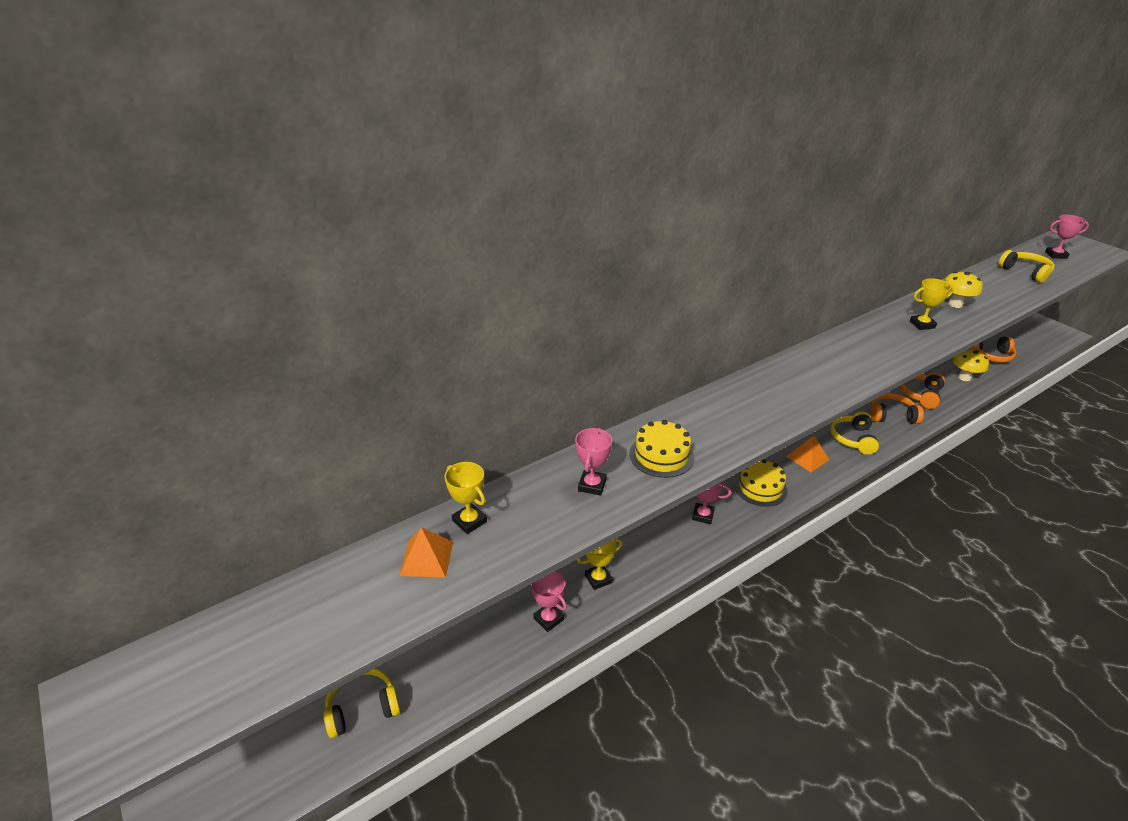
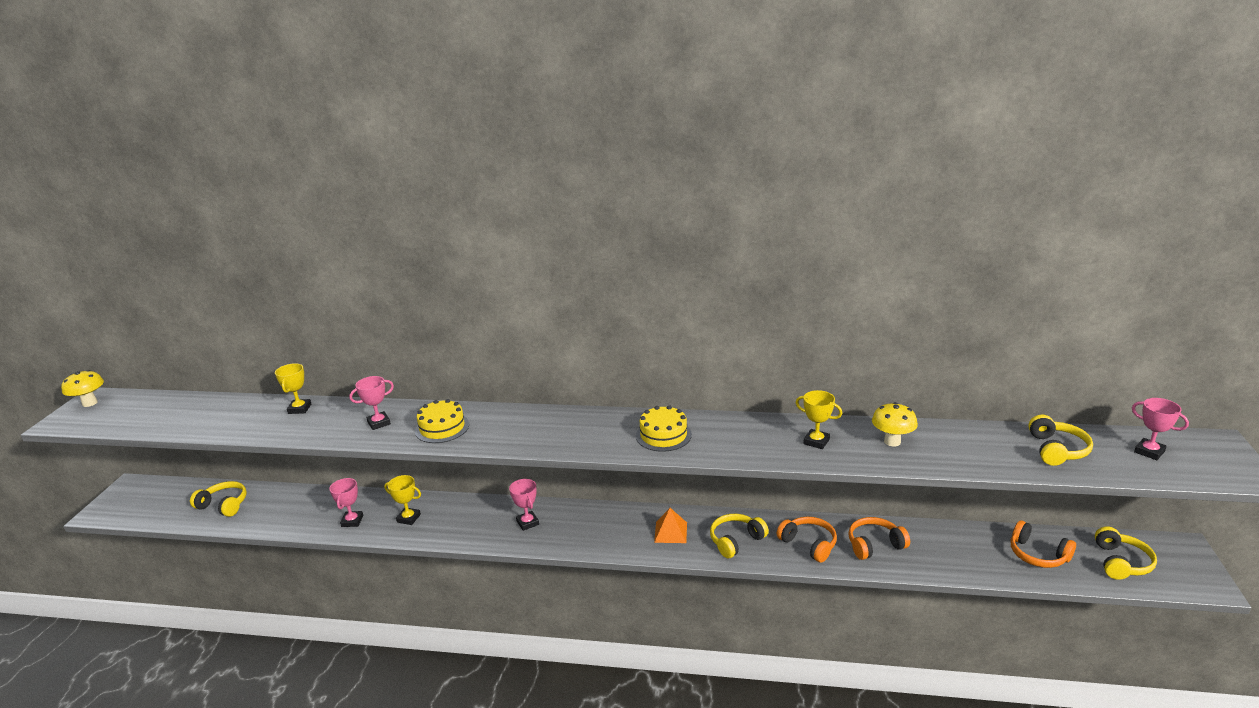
camera: 45 degrees right, 10 degrees down
(427, 558) = (256, 414): orange pyramid -> none
(760, 487) = (597, 530): yellow cake -> yellow cake (663, 435)
(964, 377) = (958, 556): yellow mushroom -> yellow mushroom (90, 403)
(1023, 340) = (1121, 562): none -> yellow headphones

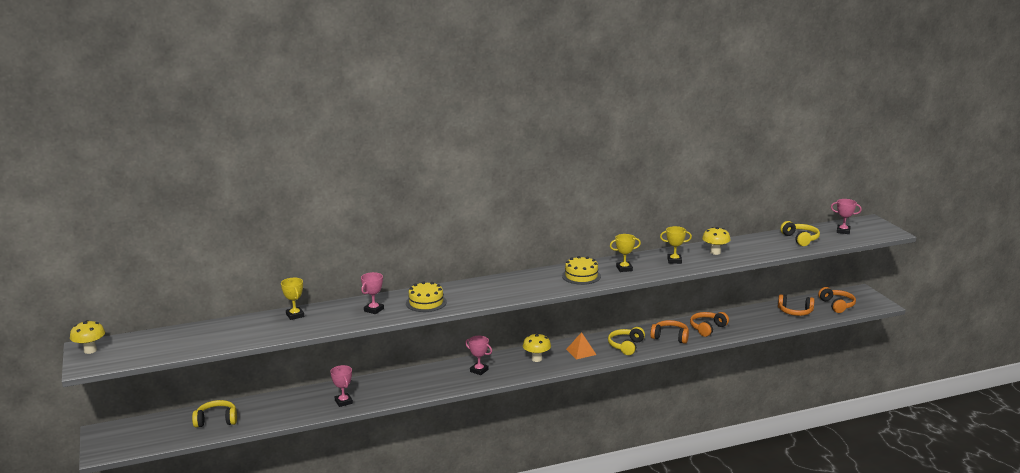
camera: 30 degrees left, 5 degrees down
(408, 518) = (386, 389): yellow trophy -> yellow trophy (624, 269)
(607, 526) = (536, 359): none -> yellow mushroom
(1121, 562) = (837, 305): yellow headphones -> orange headphones

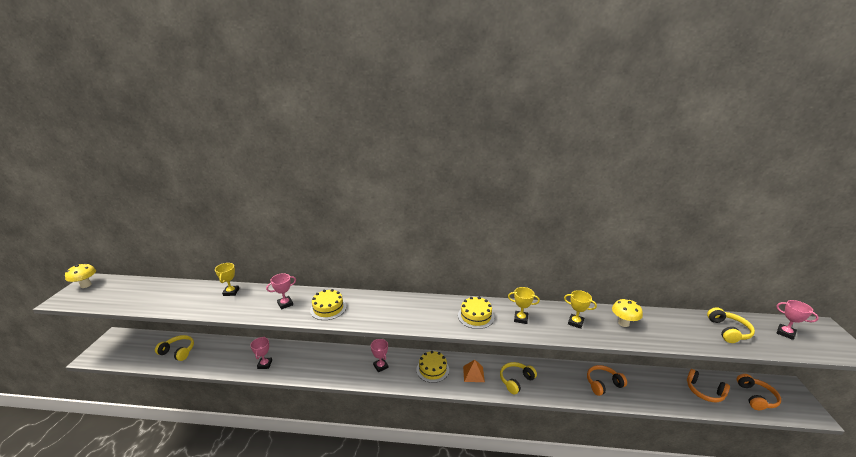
camera: 25 degrees right, 5 degrees up
(536, 359) = (432, 369): yellow mushroom -> yellow cake
(670, 337) = (562, 383): orange headphones -> none

